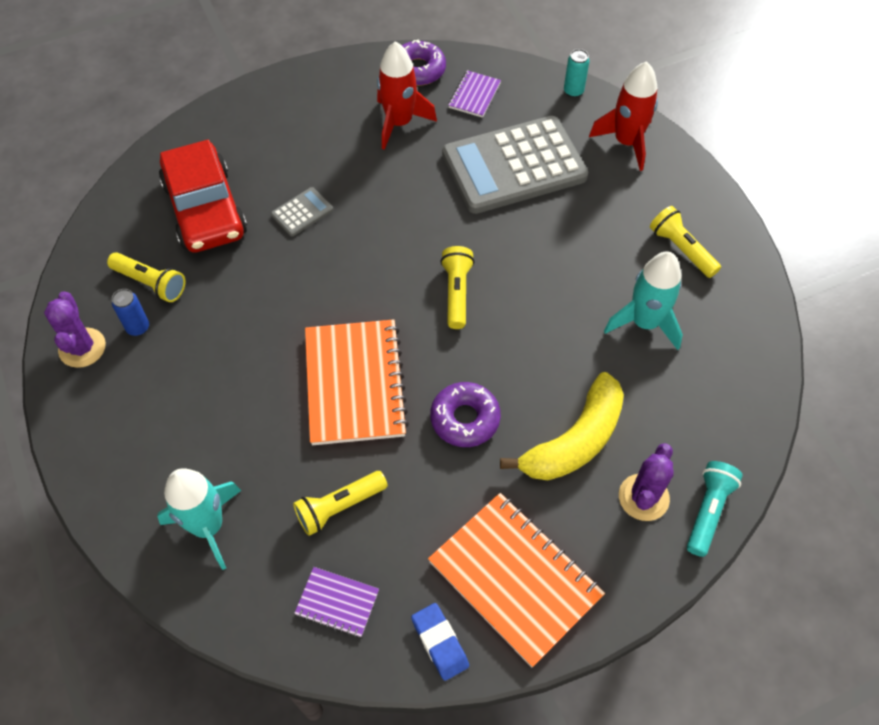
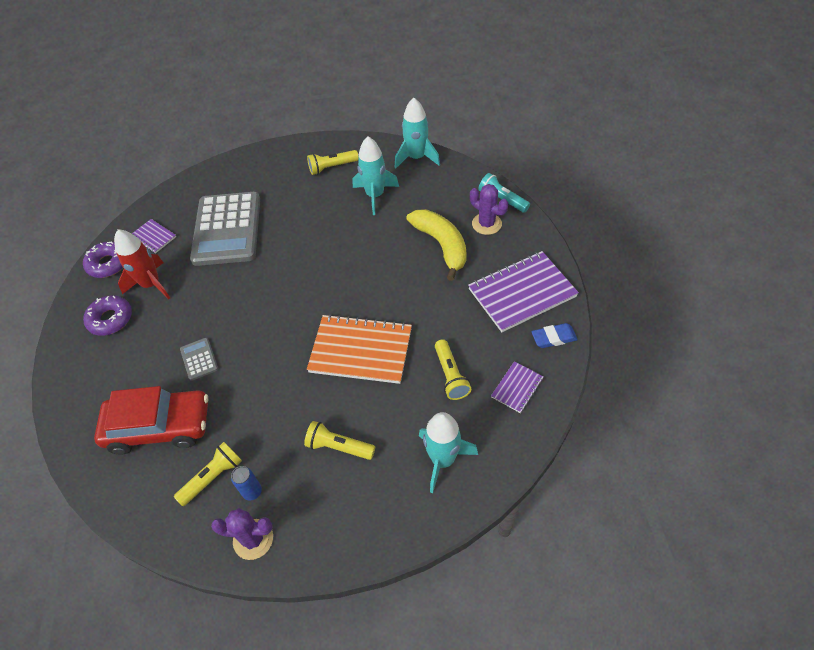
camera: 70 degrees left, 5 degrees down
(457, 293) = (313, 280): yellow flashlight -> yellow flashlight (339, 447)
(465, 419) = (409, 295): purple donut -> purple donut (110, 319)
(515, 579) = (522, 293): orange notebook -> purple notebook
(573, 91) = (184, 186): turquoise can -> none
(626, 142) = (240, 171): red rocket -> none
(753, 358) = (416, 158): none -> turquoise rocket

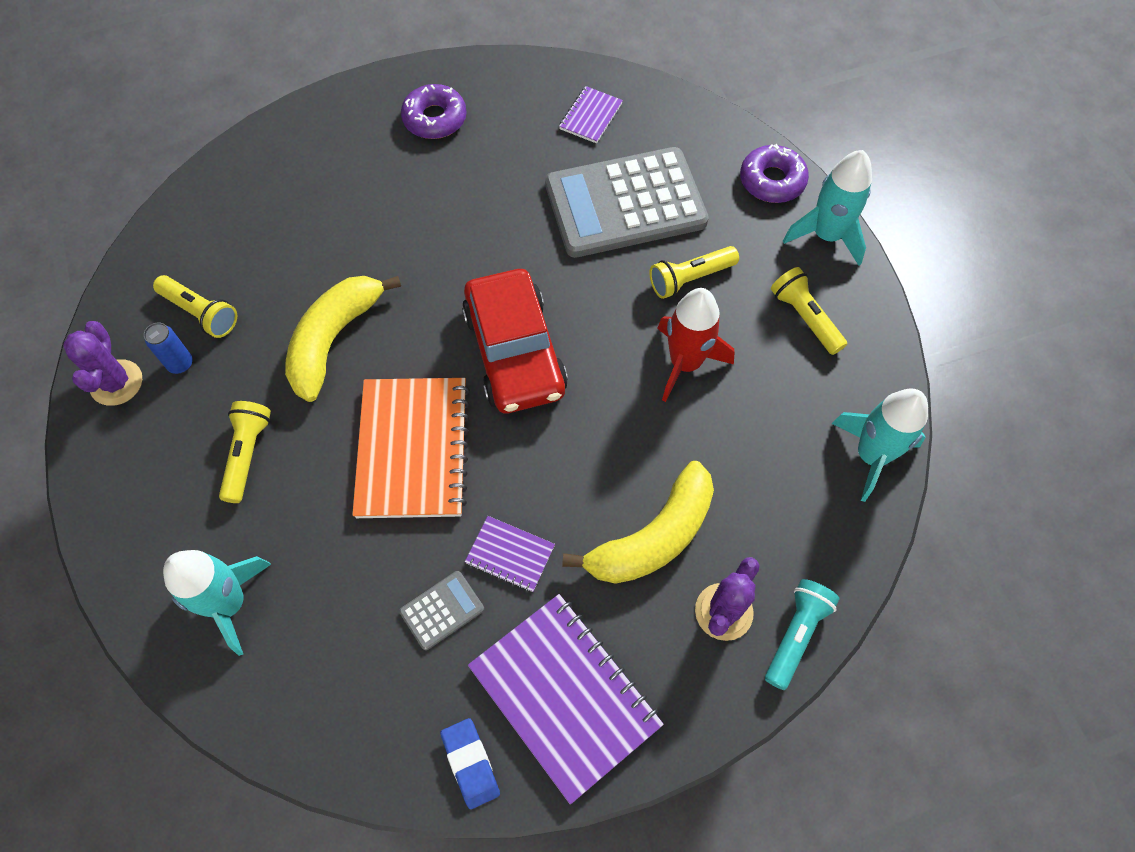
camera: 75 degrees right, 10 degrees up
(108, 264) = (530, 81): purple donut -> purple donut (772, 181)
(151, 284) = (501, 143): red rocket -> red rocket (685, 363)
(159, 426) = (272, 230): red car -> red car (515, 352)
(199, 359) = (379, 242): grey calculator -> grey calculator (442, 610)
(267, 390) = (334, 340): none -> yellow banana
(375, 195) = (751, 402): turquoise rocket -> turquoise rocket (826, 236)
(450, 375) = (377, 593): yellow flashlight -> yellow flashlight (690, 278)
(517, 388) = (361, 706): purple notebook -> purple notebook (510, 555)

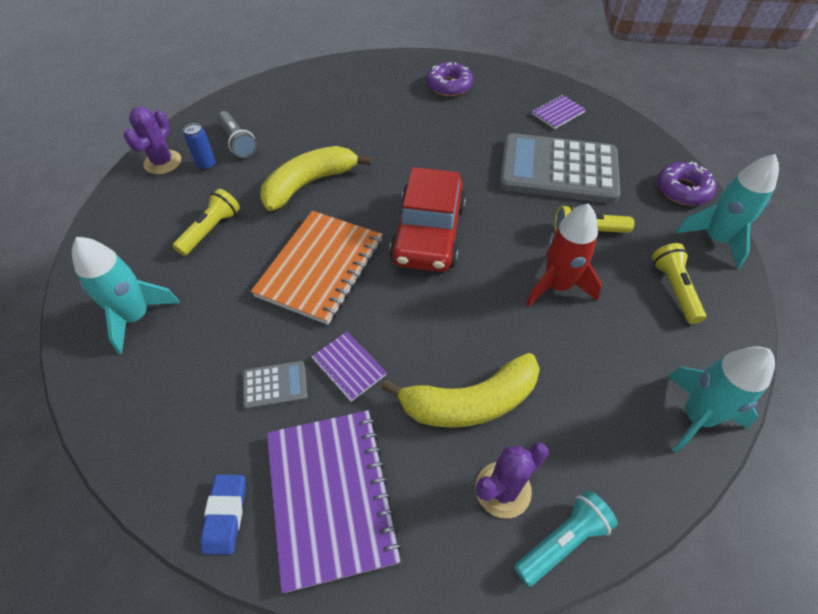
camera: 25 degrees right, 10 degrees down
(200, 313) = (237, 142): yellow flashlight -> grey flashlight

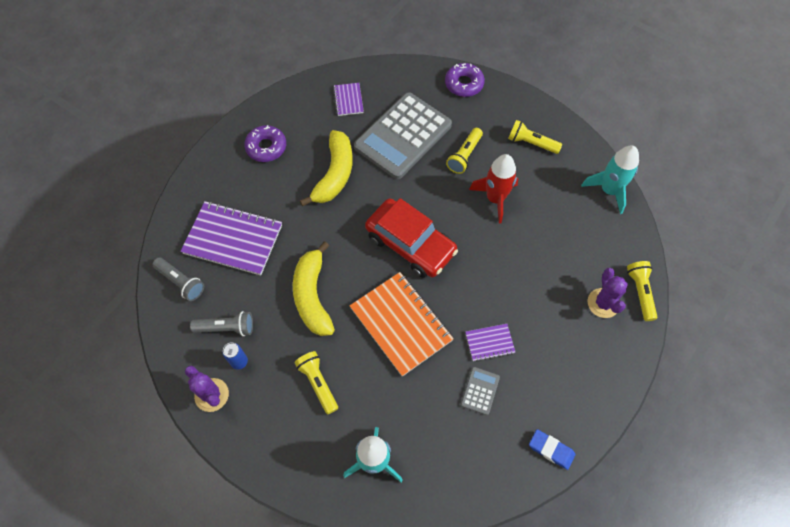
camera: 60 degrees left, 10 degrees up
(267, 97) = (181, 282): none -> grey flashlight
(331, 496) = (566, 389): purple notebook -> purple notebook (233, 239)
(470, 402) = (546, 290): yellow banana -> yellow banana (334, 174)
(562, 541) = (640, 292): turquoise flashlight -> yellow flashlight
(715, 239) = (510, 97): turquoise rocket -> none

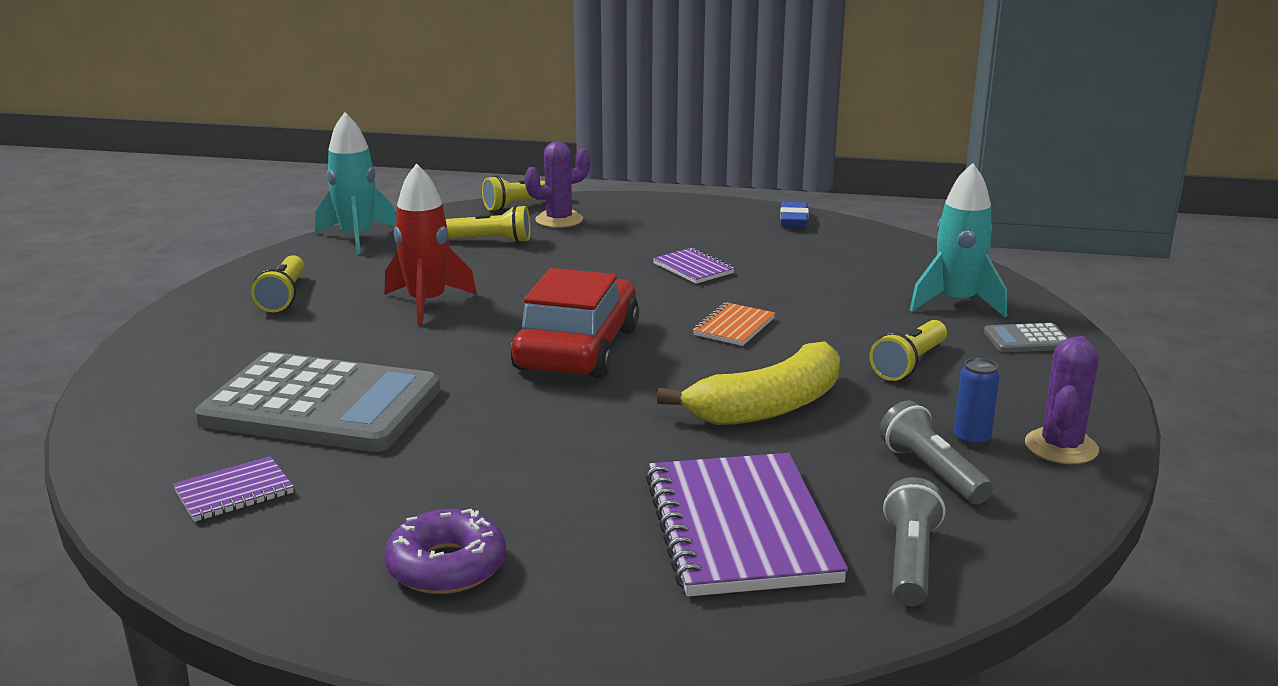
camera: 115 degrees left, 40 degrees down
(334, 174) = (471, 454): yellow banana -> none
(401, 324) = (734, 327): orange notebook -> orange notebook, size x0.48
(464, 84) = (143, 374): purple donut -> none
(464, 155) = (343, 341): yellow flashlight -> yellow flashlight (489, 241)
(480, 391) = (770, 263): grey calculator -> grey calculator (1027, 339)

